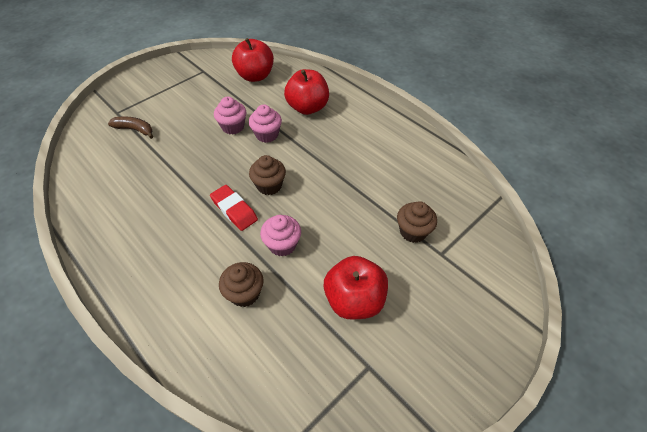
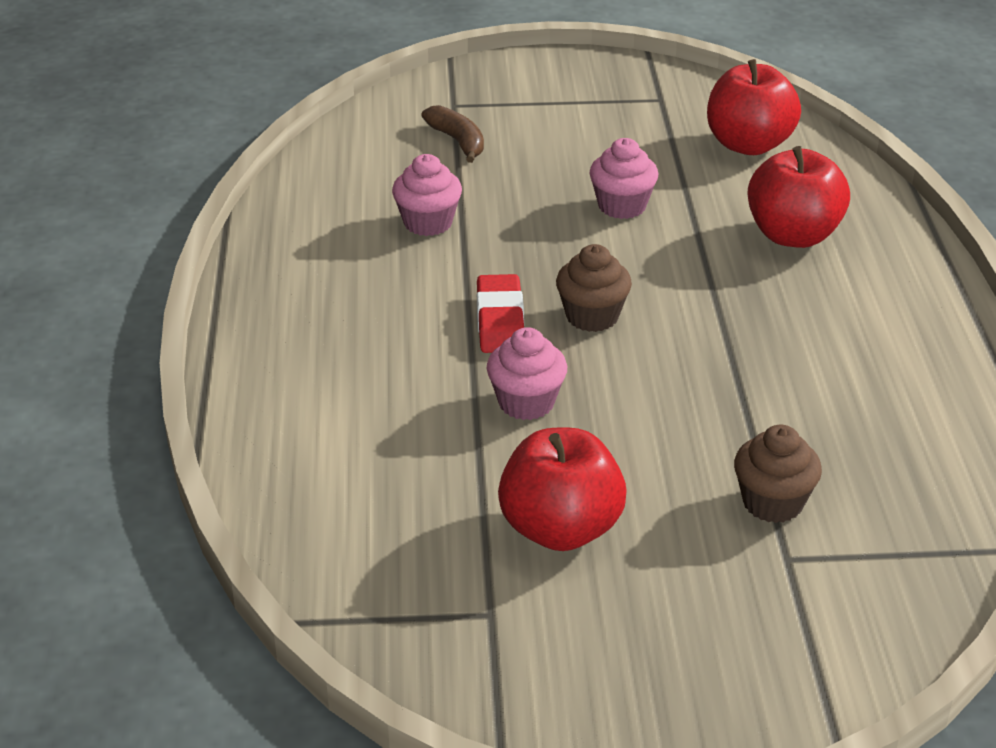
camera: 40 degrees right, 15 degrees down
(244, 293) = (405, 429): brown cupcake -> none
(267, 135) = (669, 244): pink cupcake -> pink cupcake (428, 223)

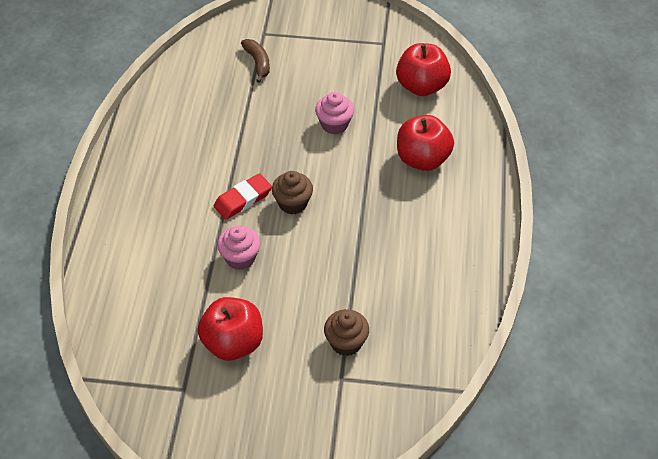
camera: 10 degrees right, 15 degrees up
(428, 223) = (224, 123): pink cupcake -> none
(500, 321) = (243, 199): red eraser -> red eraser turned 45 degrees clockwise

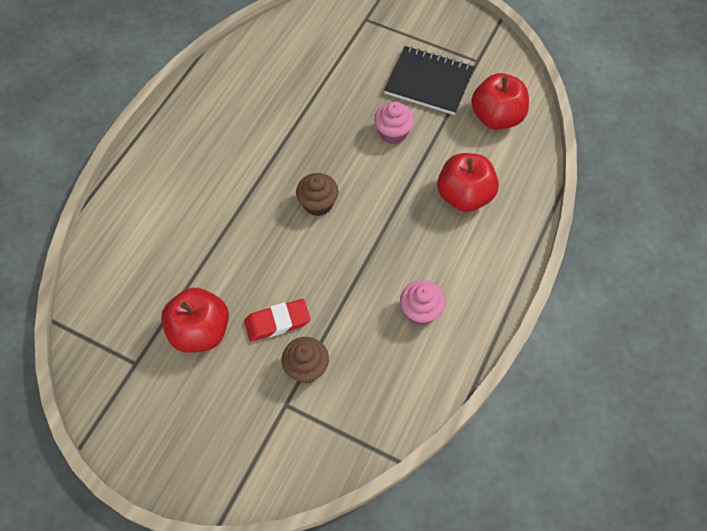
camera: 20 degrees right, 10 degrees up
(240, 258) = (244, 245): pink cupcake -> pink cupcake (420, 311)
(243, 199) = (273, 185): red eraser -> red eraser (277, 322)
(258, 63) = (347, 48): brown banana -> none
(347, 72) = (429, 82): none -> black notebook

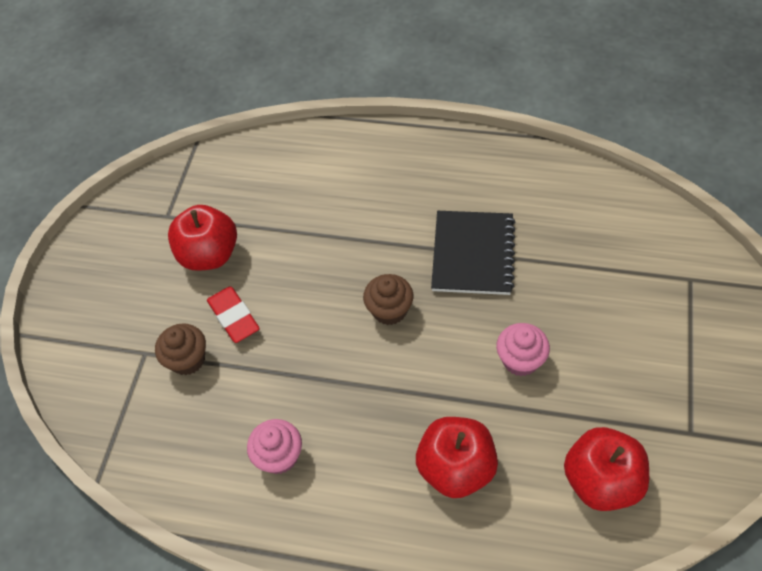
camera: 80 degrees right, 5 degrees down
(429, 82) = (622, 381): black notebook -> black notebook (473, 254)

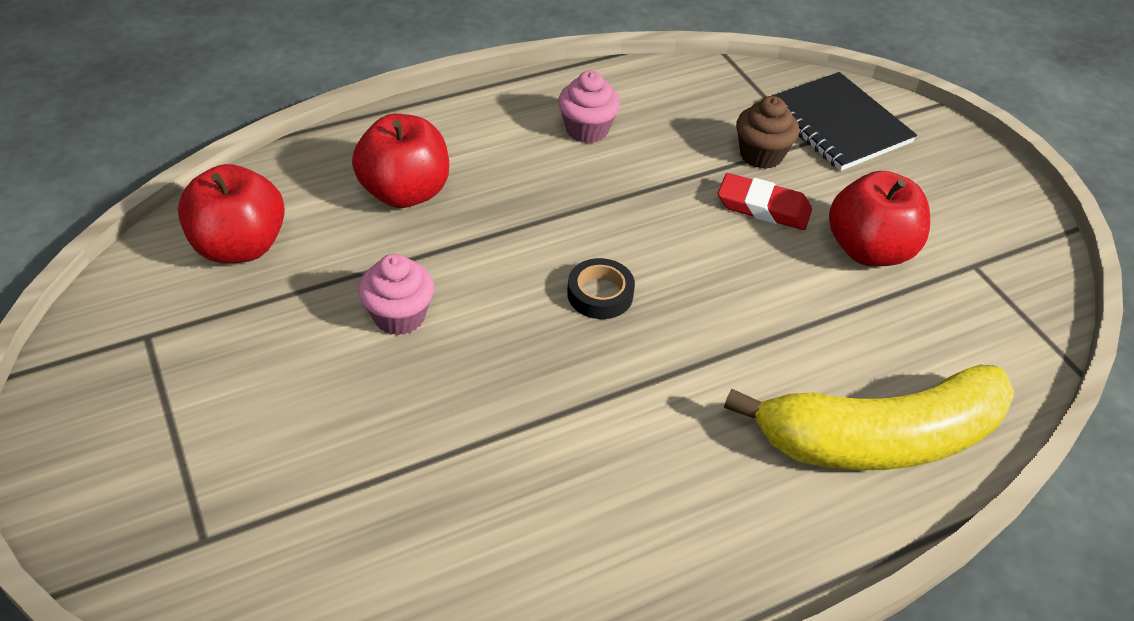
camera: 135 degrees right, 10 degrees down
(326, 162) = (879, 439): none -> yellow banana
(389, 310) = (600, 294): brown cupcake -> black tape
(473, 254) = (552, 413): black notebook -> black notebook (837, 124)

